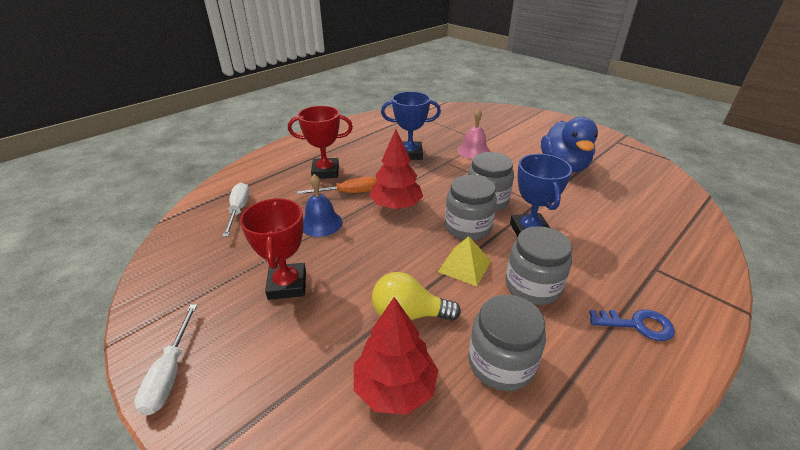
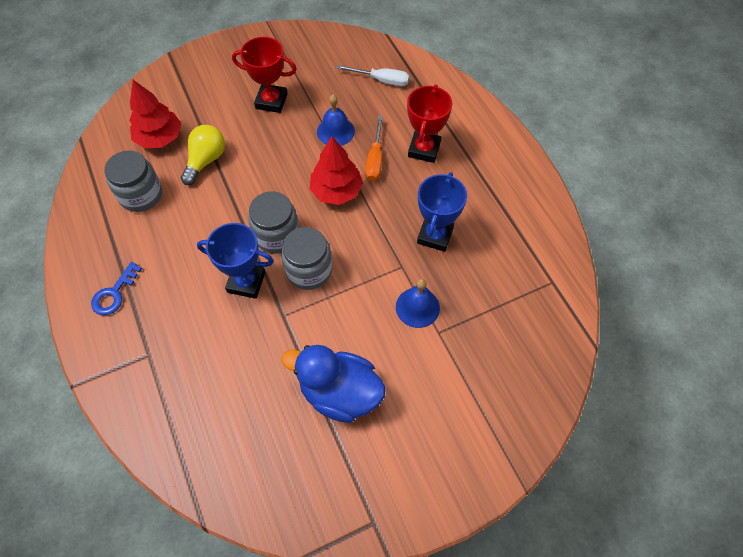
camera: 110 degrees right, 25 degrees up
(170, 373) = (229, 46): white screwdriver -> none
(464, 266) = (231, 212): yellow pyramid -> none
(473, 151) = (417, 307): pink bell -> blue bell
(532, 286) = (186, 247): grey jar -> none

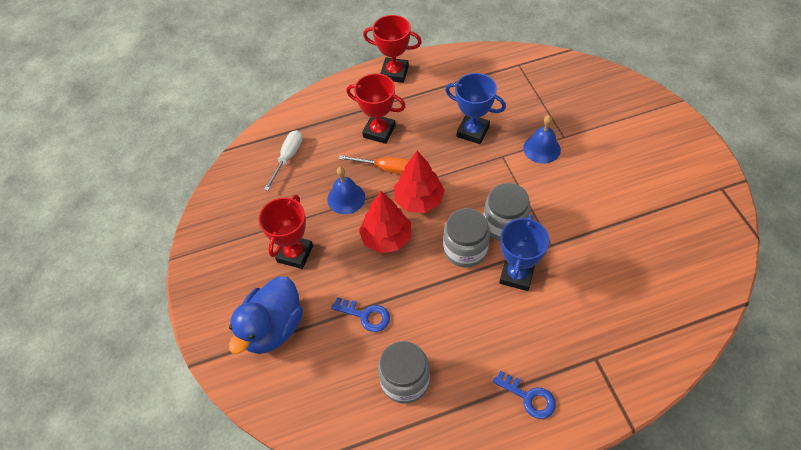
camera: 80 degrees left, 5 degrees down
(159, 138) = (327, 366): red tree -> red tree (386, 238)
(206, 160) = (366, 315): yellow light bulb -> blue key
(340, 393) = (621, 205): blue duck -> blue duck (273, 328)
(512, 155) = (394, 73): none -> red trophy

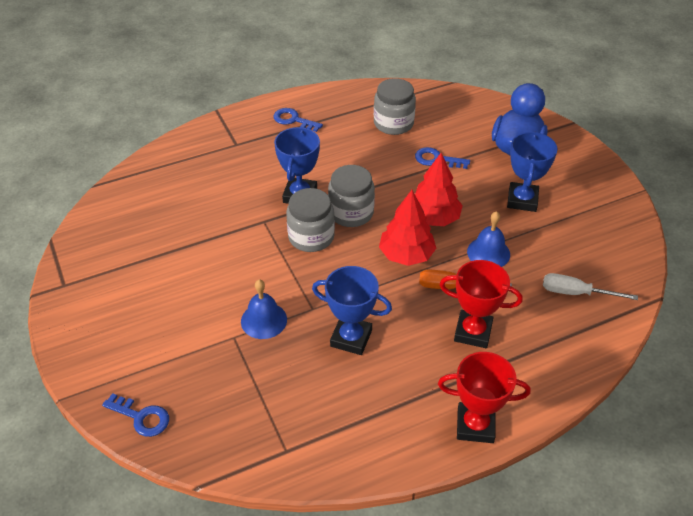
camera: 170 degrees right, 10 degrees down
(288, 158) = (575, 293): white screwdriver -> white screwdriver turned 90 degrees clockwise
(295, 254) = (522, 200): red trophy -> blue trophy
(619, 86) = (142, 417): none -> blue key

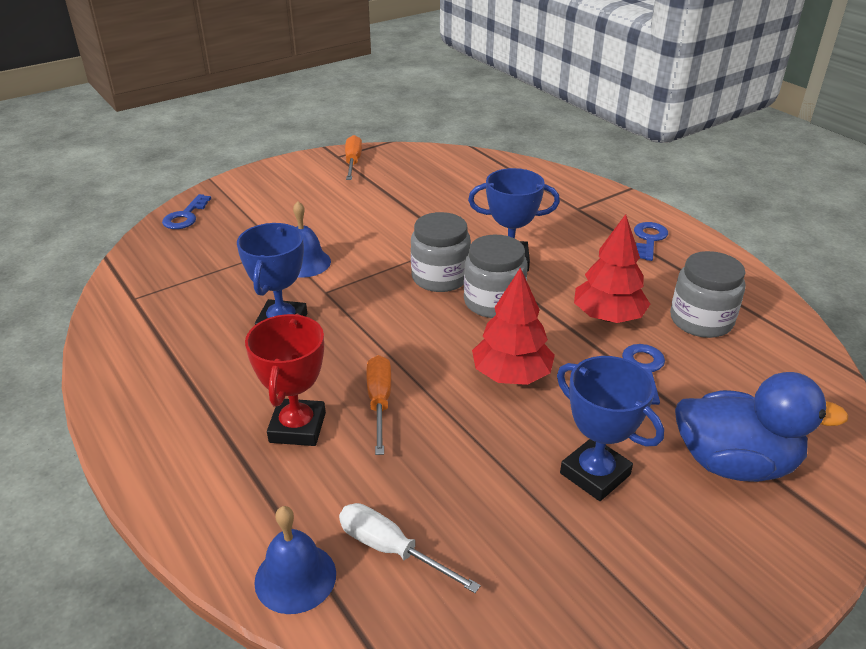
camera: 80 degrees right, 10 degrees down
(84, 274) = (353, 162): none -> orange screwdriver
(406, 255) = (430, 355): red tree -> red tree (608, 317)
(475, 425) = (141, 437): red trophy -> none
(488, 253) = (457, 437): blue bell -> blue bell (295, 577)
(522, 200) = (595, 474): blue trophy -> blue trophy turned 45 degrees clockwise
(575, 293) = (391, 549): white screwdriver -> white screwdriver turned 60 degrees counterclockwise

